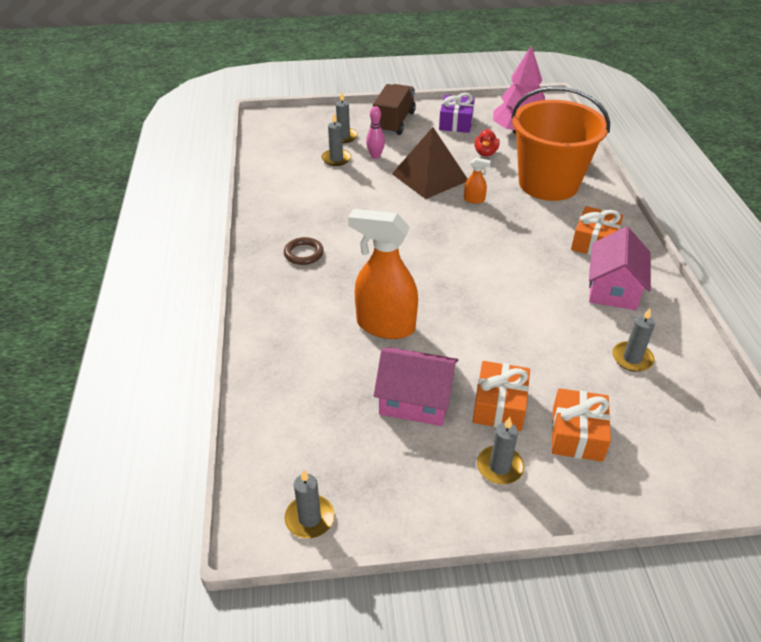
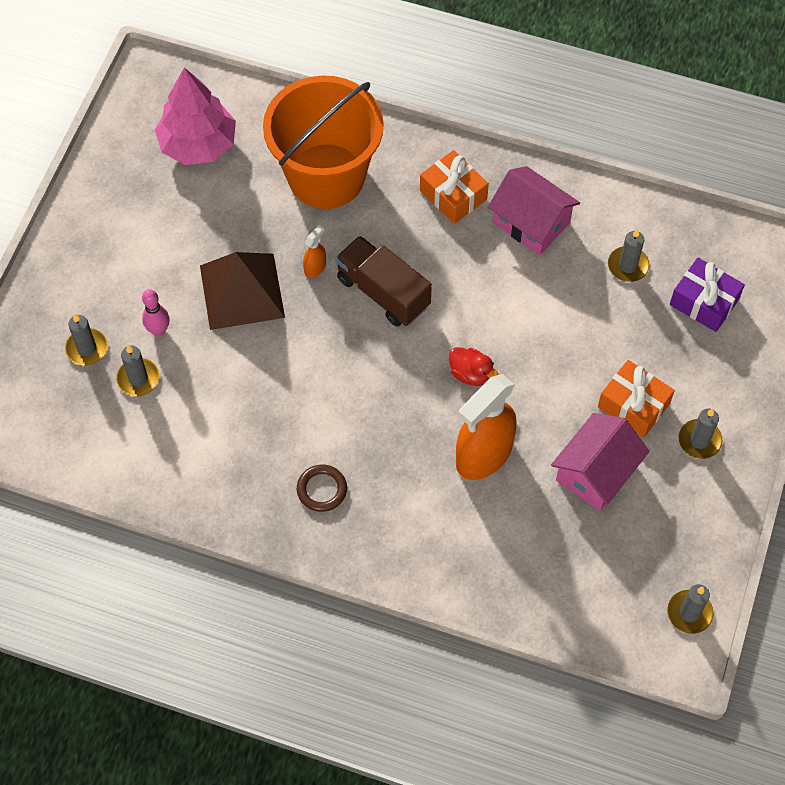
camera: 65 degrees left, 20 degrees up
(394, 122) = (87, 272): brown truck -> brown truck (383, 292)
(456, 122) = (133, 201): purple gift -> purple gift (704, 302)
(485, 153) = (224, 205): red duck -> red duck (471, 374)
(577, 434) = (692, 362): orange gift -> none

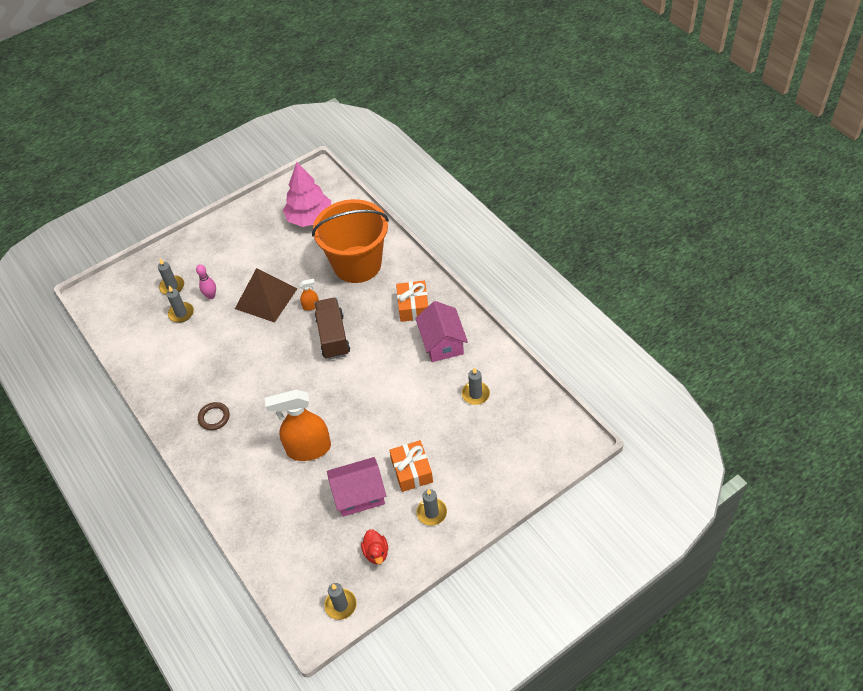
camera: 40 degrees right, 10 degrees down
(471, 374) = (340, 403): red duck -> red duck (376, 552)
(704, 302) = (502, 438): purple gift -> none

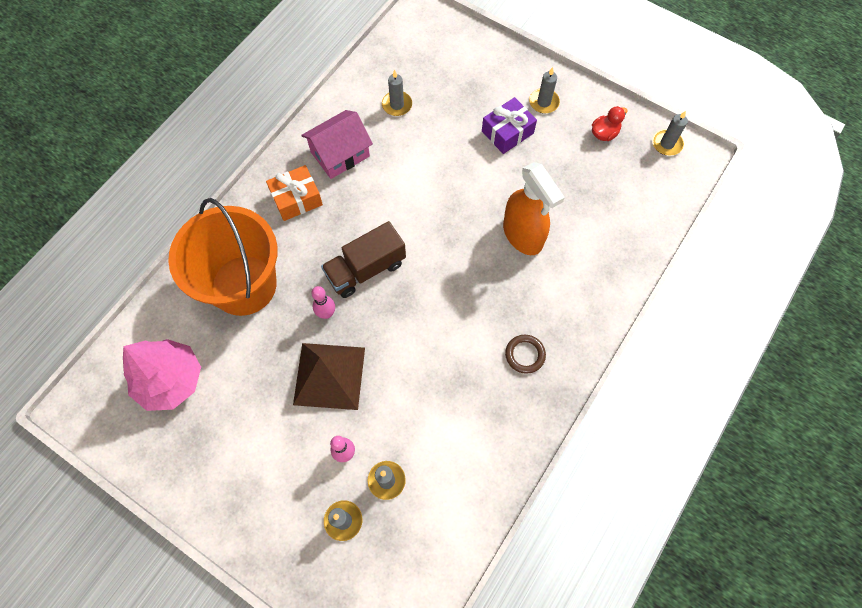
camera: 115 degrees left, 15 degrees up
(311, 306) = (326, 313): orange spray bottle -> pink bowling pin
(359, 494) = (553, 168): pink house -> none
(412, 471) = (507, 132): orange gift -> purple gift

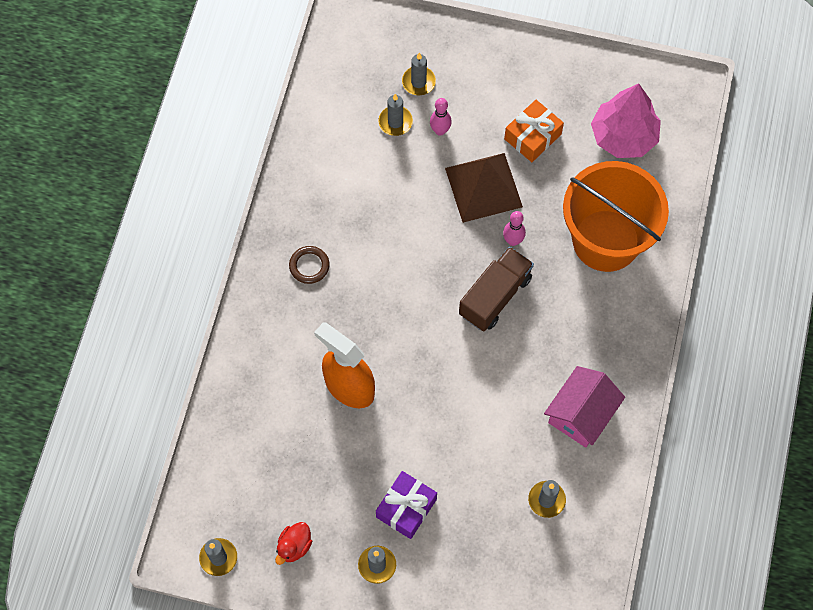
camera: 160 degrees right, 0 degrees up
(296, 199) = (601, 346): orange gift -> orange gift (532, 136)

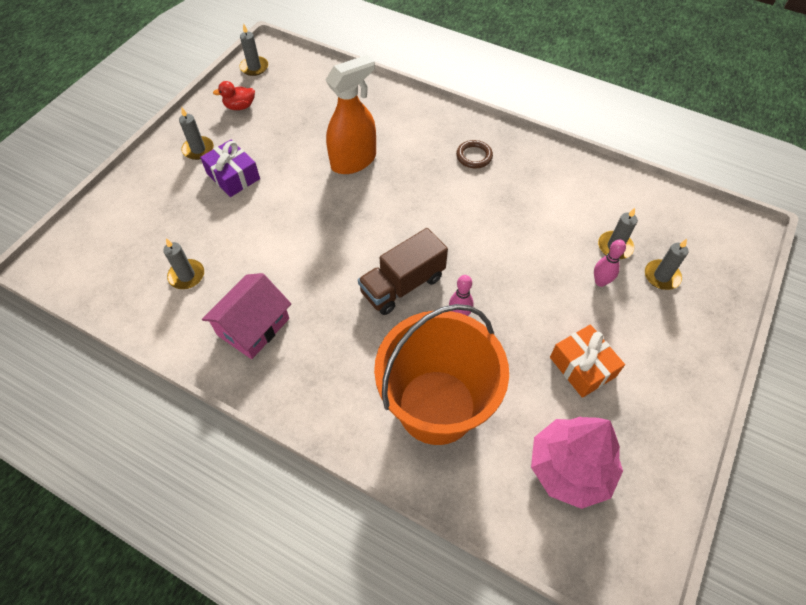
camera: 105 degrees right, 10 degrees down
(294, 546) = (240, 106): red duck -> red duck turned 60 degrees counterclockwise
(483, 187) = (527, 304): brown pyramid -> none
(495, 296) = (402, 285): brown truck -> brown truck turned 90 degrees clockwise
(581, 414) = (253, 327): pink house -> pink house turned 75 degrees clockwise

